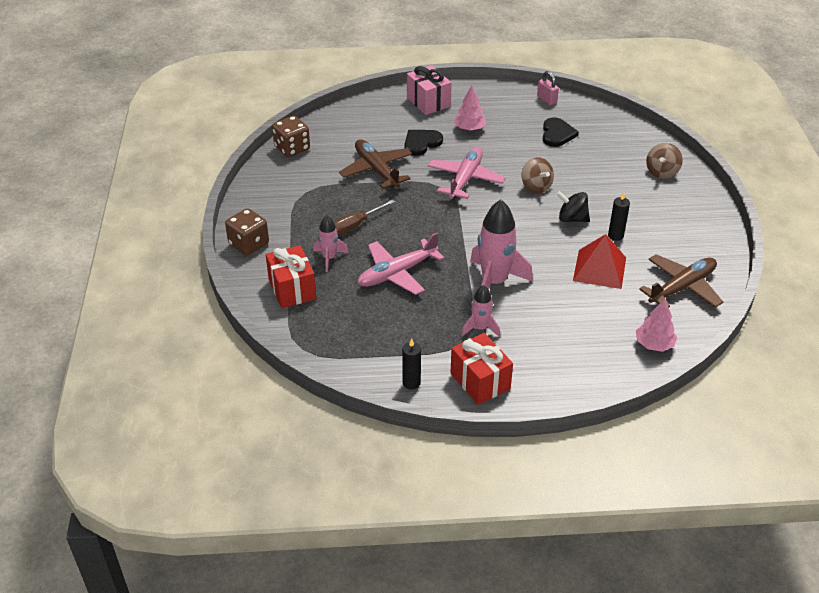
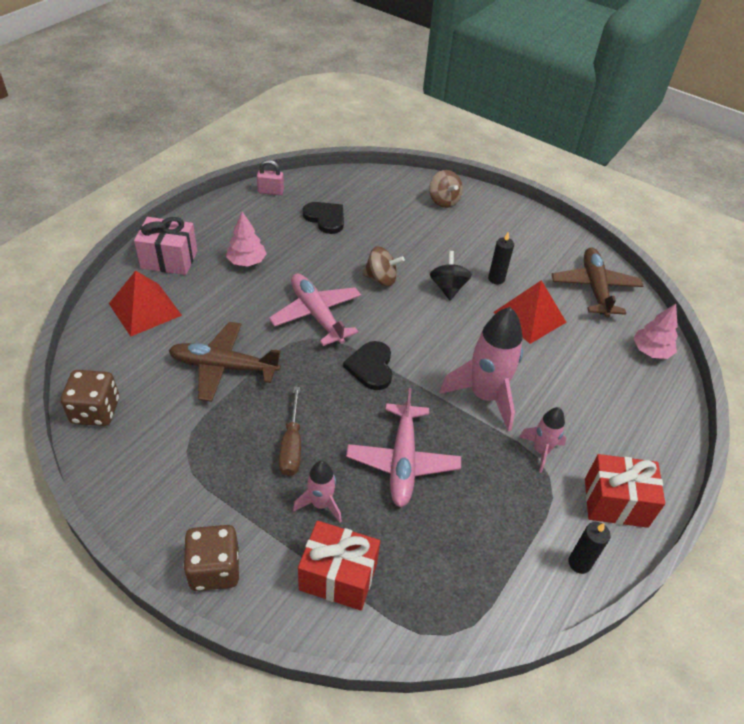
camera: 55 degrees left, 5 degrees up
(379, 118) = (145, 309): none -> red pyramid
(421, 143) = (225, 307): black heart -> black heart (371, 367)
(572, 219) = (448, 288): black spinning top -> black spinning top turned 120 degrees clockwise

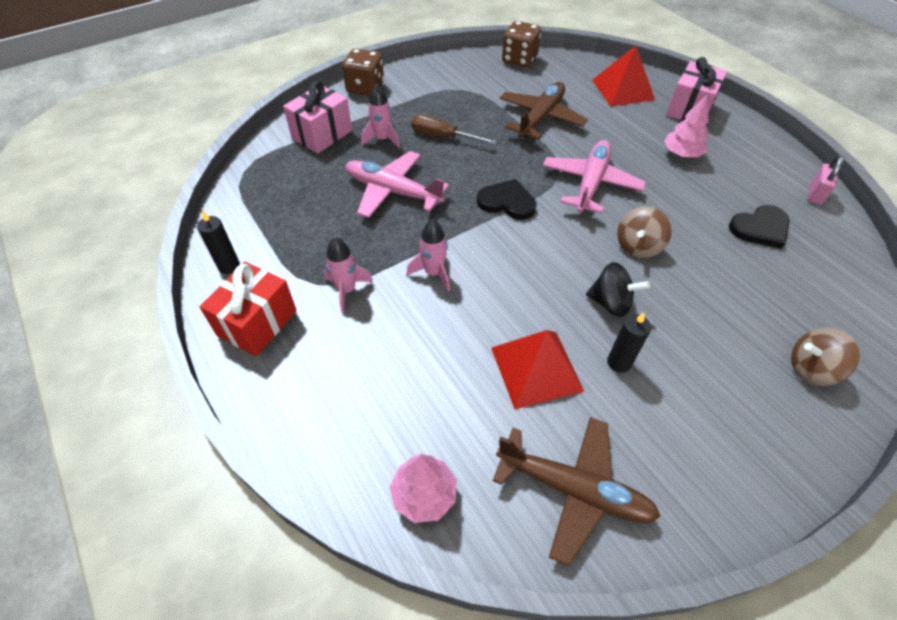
camera: 115 degrees right, 5 degrees up
(316, 314) = (590, 183): pink plane -> pink plane turned 60 degrees counterclockwise
(338, 576) = (322, 134): red gift -> pink gift
(485, 396) = (433, 273): pink rocket -> pink rocket, size x0.54

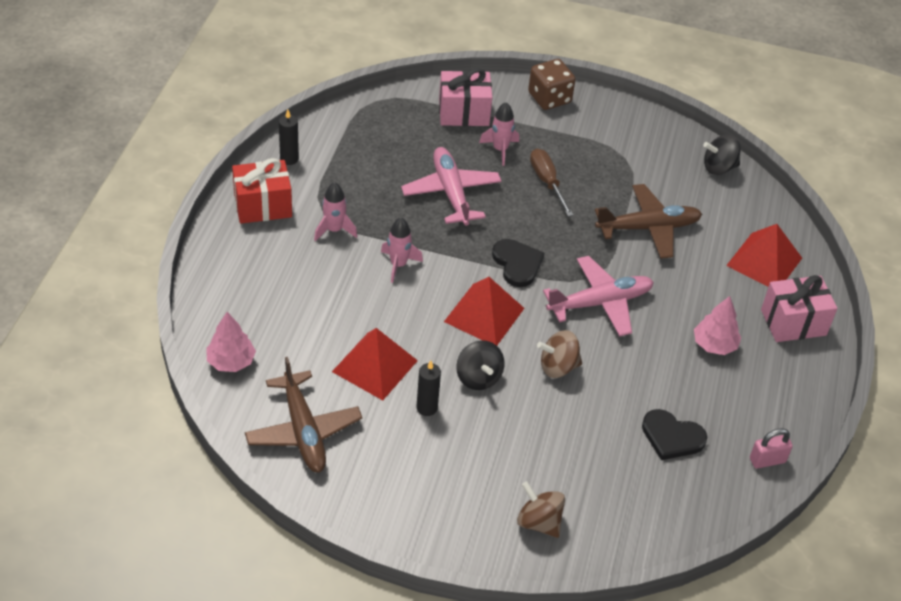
camera: 45 degrees right, 5 degrees down
(519, 59) = (719, 167): brown dice -> black spinning top
(543, 254) = (484, 315): none -> red pyramid

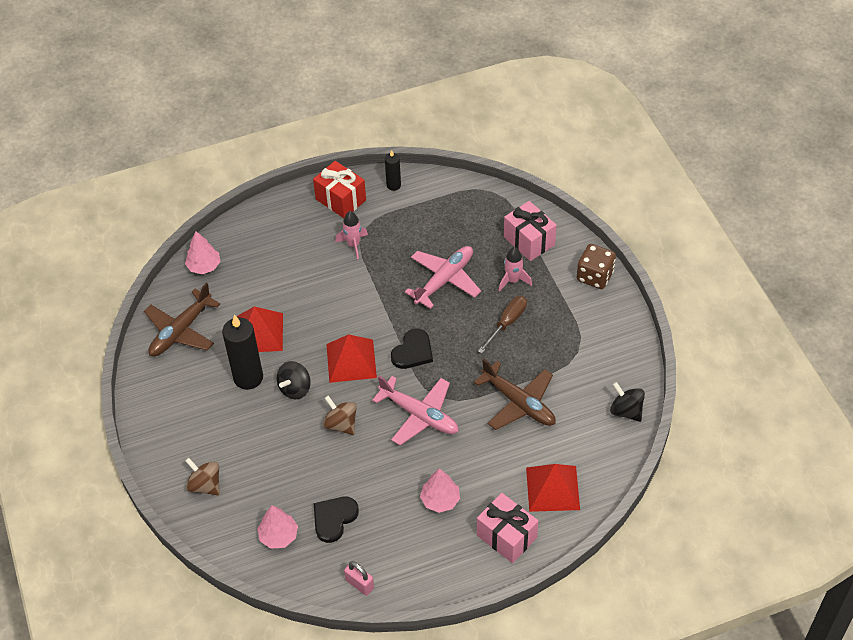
camera: 60 degrees right, 5 degrees up
(398, 265) = (354, 293): pink rocket -> none
(427, 408) = (248, 377): black candle -> black candle, size x1.86
(539, 522) = (205, 485): brown spinning top -> brown spinning top turned 60 degrees counterclockwise
(657, 494) = (279, 536): none -> pink tree
(672, 437) = (334, 518): black heart -> black heart turned 45 degrees clockwise

